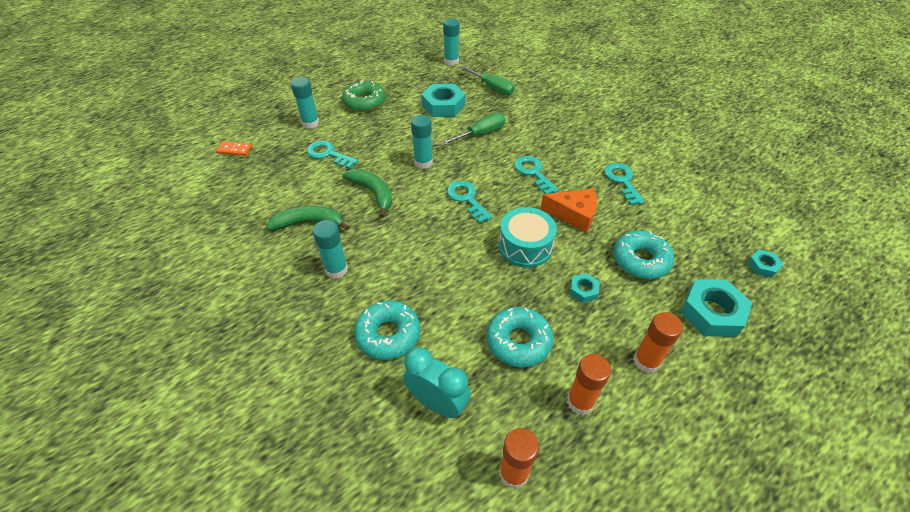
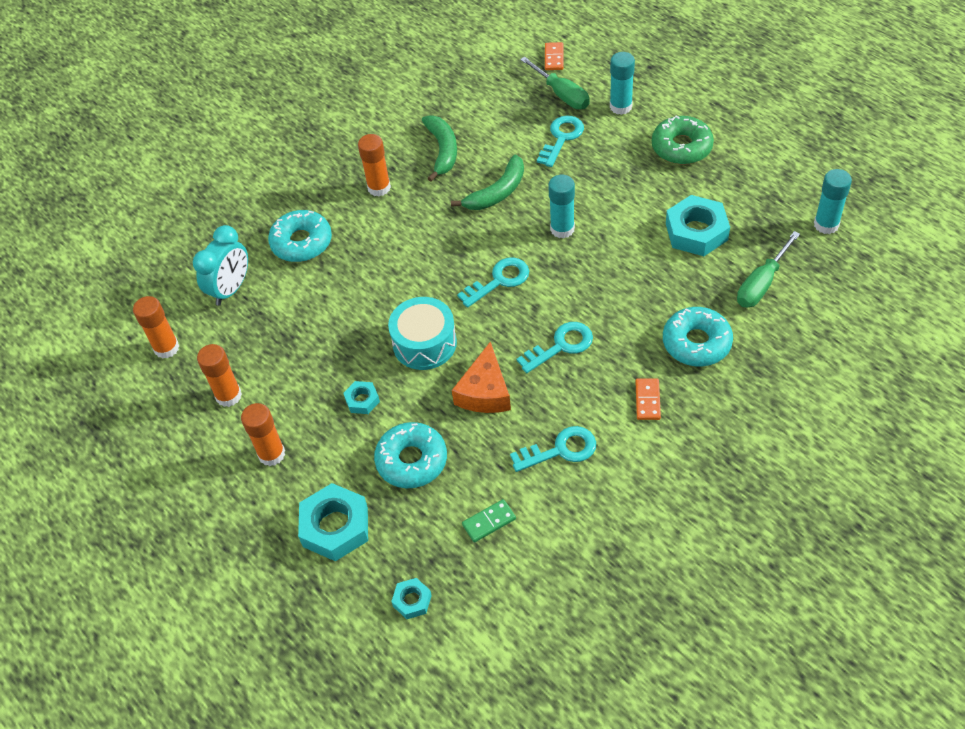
camera: 90 degrees right, 5 degrees up
(336, 270) = (379, 188): turquoise glue stick -> orange glue stick
(481, 134) = (637, 281): green screwdriver -> green screwdriver (562, 95)
(518, 341) = (295, 344): turquoise donut -> turquoise donut (696, 343)
(580, 140) = (647, 400): none -> orange domino
(686, 220) = (489, 522): none -> green domino

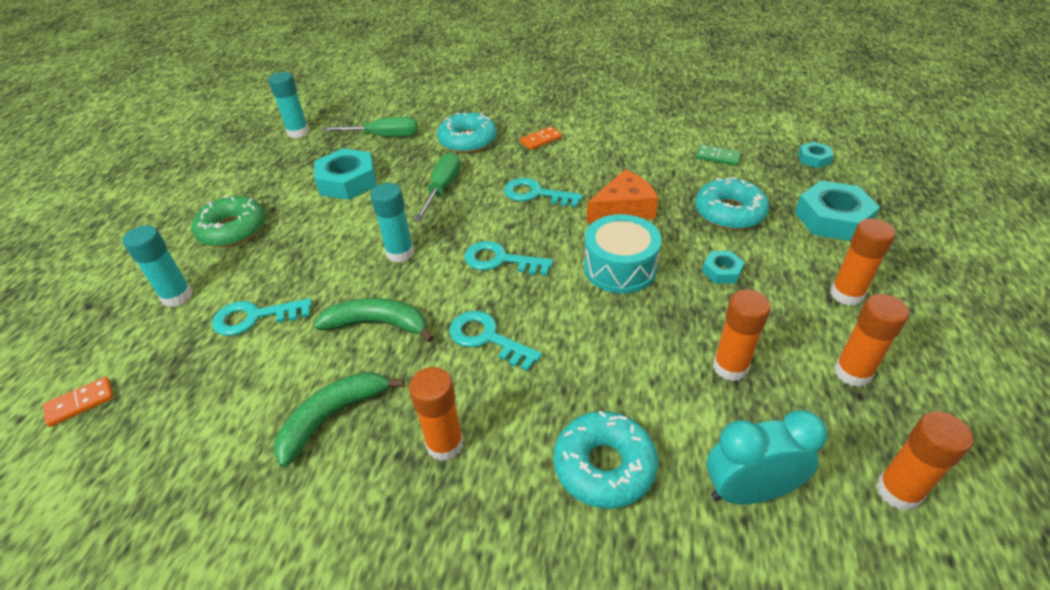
camera: 130 degrees left, 10 degrees down
(294, 339) = (730, 367): none -> orange glue stick
(560, 450) = (625, 155): turquoise key -> turquoise key (487, 338)
(562, 95) = (167, 355): green screwdriver -> green screwdriver (443, 188)

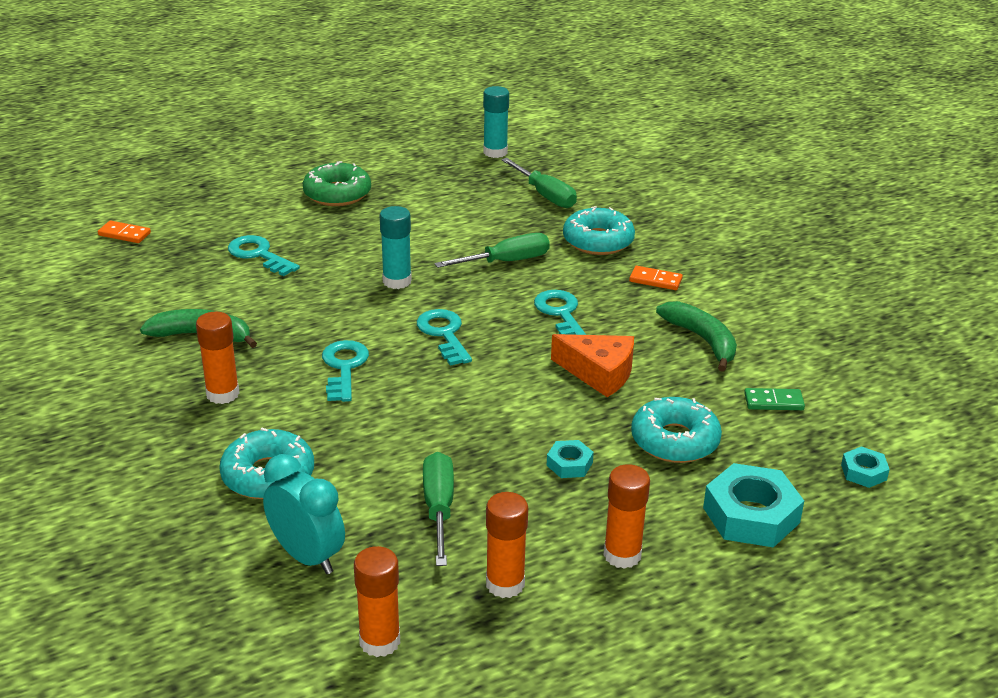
camera: 50 degrees right, 10 degrees down
(177, 296) = (246, 212): turquoise glue stick -> none
(347, 181) = (458, 211): turquoise nut -> none
(378, 324) = (307, 310): green banana -> green banana (702, 340)
(620, 268) = (506, 402): turquoise drum -> none
(717, 157) = (773, 402): green domino -> green domino turned 75 degrees counterclockwise
(730, 367) = (439, 507): orange glue stick -> green screwdriver

